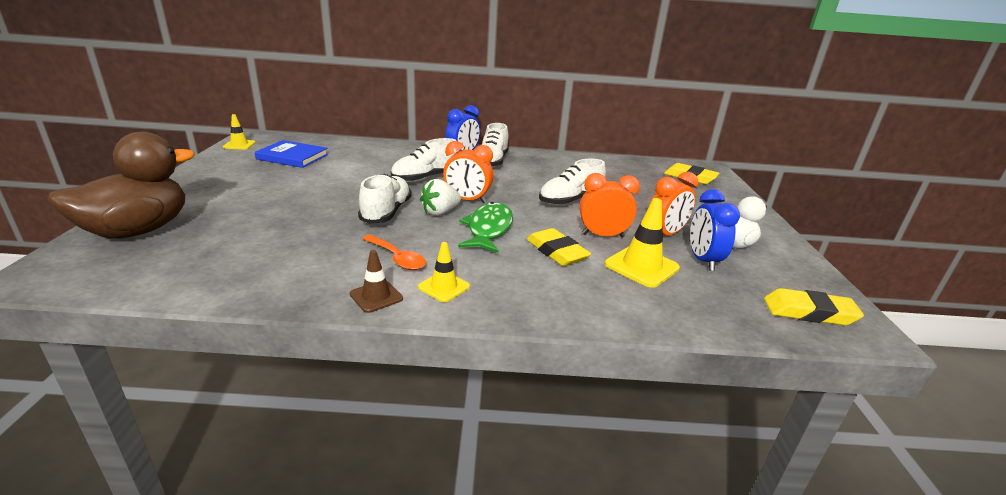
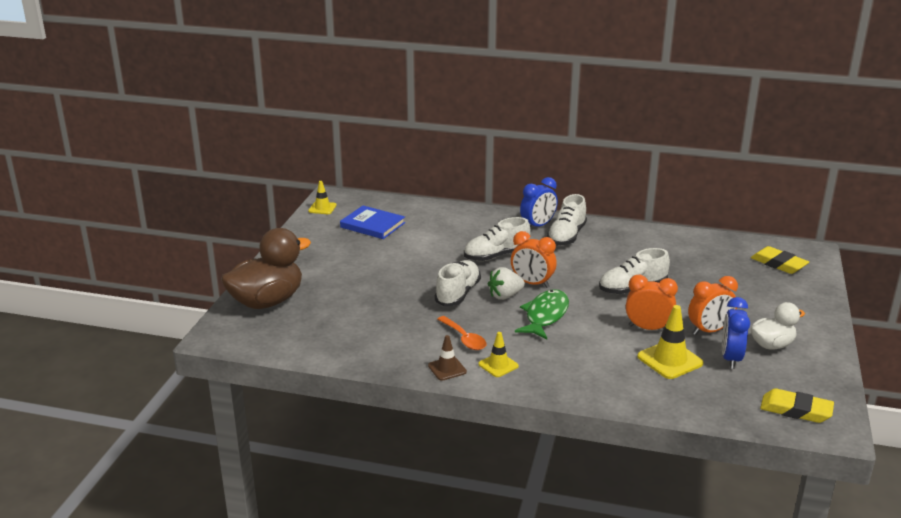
camera: 15 degrees right, 0 degrees up
(556, 252) = (599, 342): yellow eraser -> none

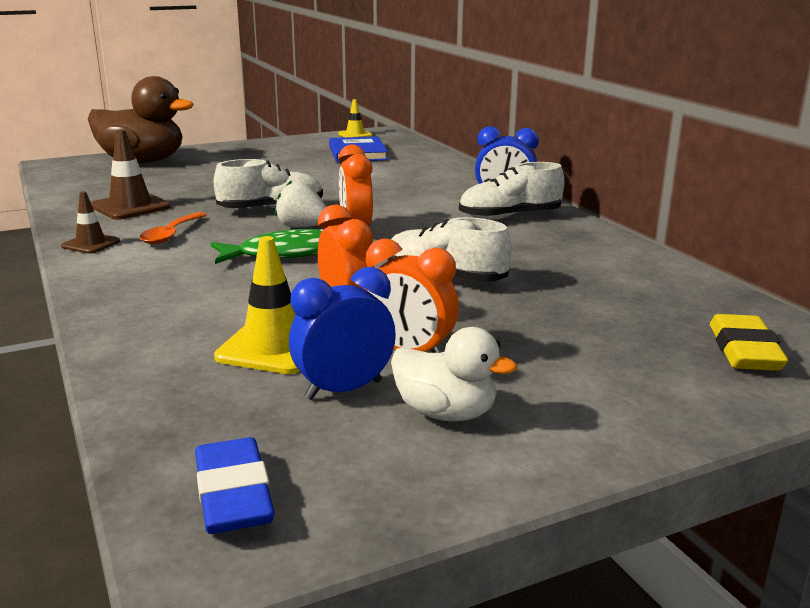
camera: 50 degrees right, 5 degrees down
(383, 336) = (130, 207): none -> brown traffic cone
(496, 256) = (390, 203): white shoe -> none
(498, 365) = (128, 262): yellow traffic cone -> none
(795, 410) = (233, 495): yellow eraser -> blue eraser

